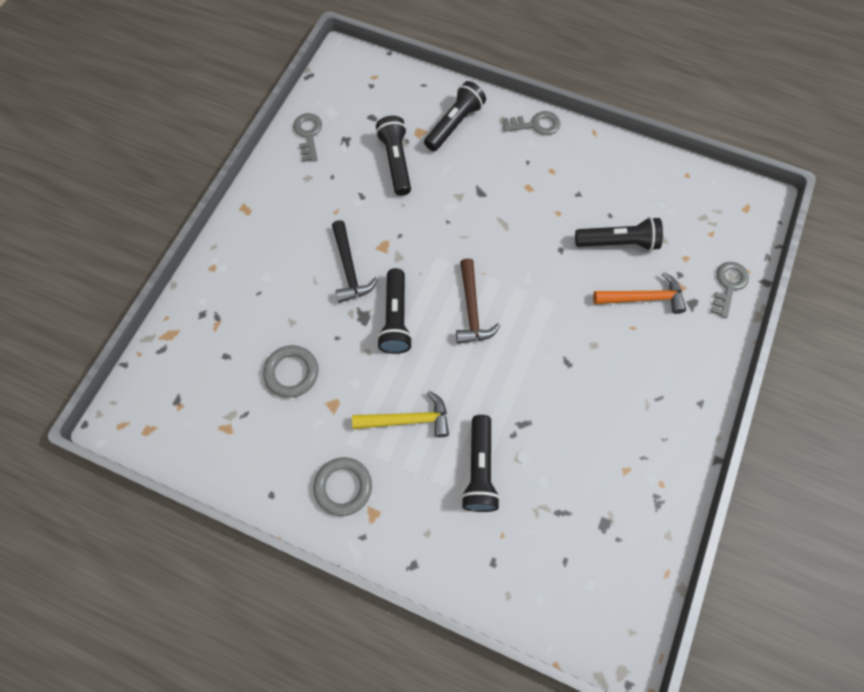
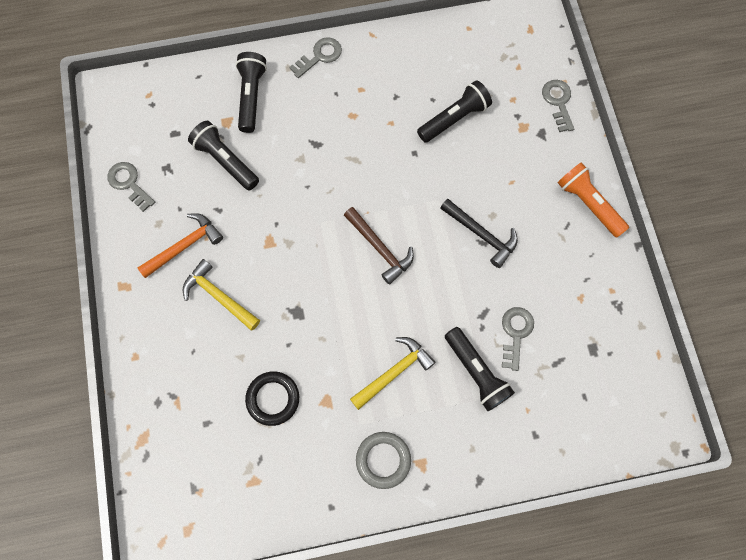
camera: 35 degrees left, 5 degrees up
(292, 372) = (273, 398): grey ring -> black ring
(311, 263) = (218, 296): none -> yellow hammer
(349, 269) = (255, 280): black hammer -> black hammer (481, 235)
(395, 318) = (324, 296): black flashlight -> none
(540, 460) = (515, 333): none -> grey key
(643, 298) = (503, 152): orange hammer -> orange hammer (185, 246)
(694, 392) = (588, 204): none -> orange flashlight

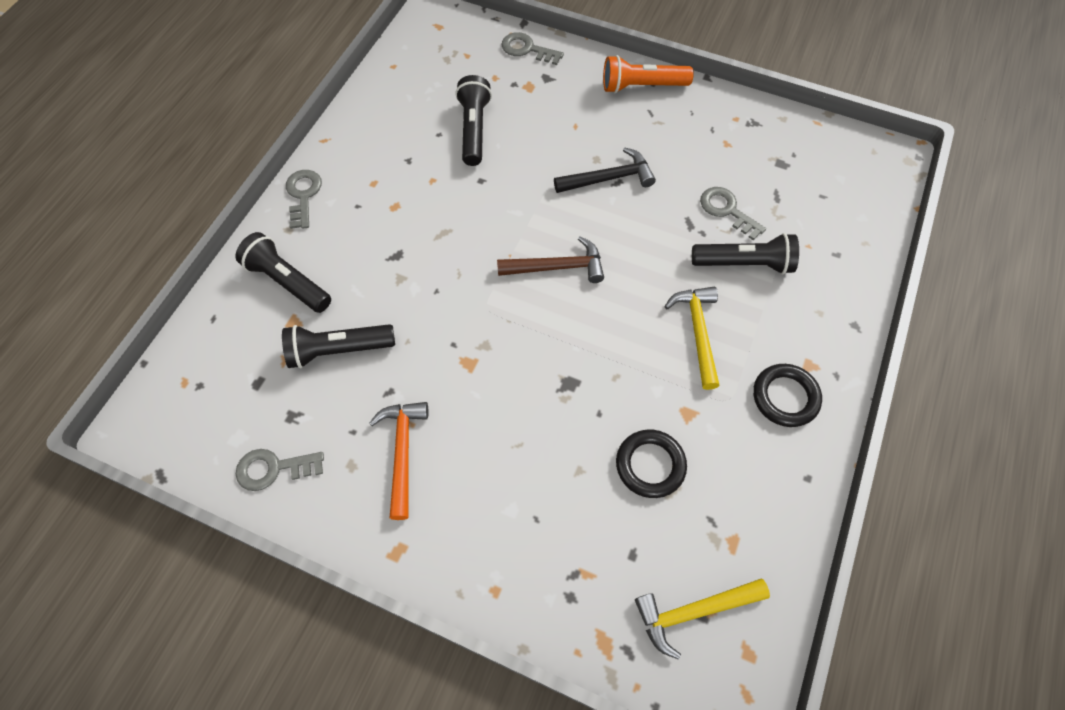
camera: 55 degrees left, 10 degrees down
(218, 296) = (491, 451): yellow hammer -> yellow hammer (693, 612)
(383, 460) = (785, 397): grey ring -> black ring

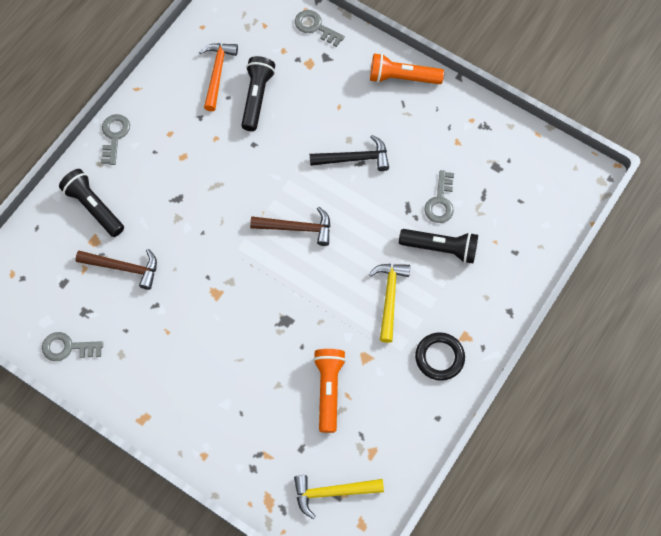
camera: 10 degrees right, 5 degrees up
(338, 350) = (124, 268): black flashlight -> brown hammer
(402, 452) = (157, 351): orange hammer -> orange hammer (217, 73)
(650, 465) = (328, 390): black ring -> orange flashlight
(727, 210) = (440, 201): grey key -> grey key turned 135 degrees counterclockwise

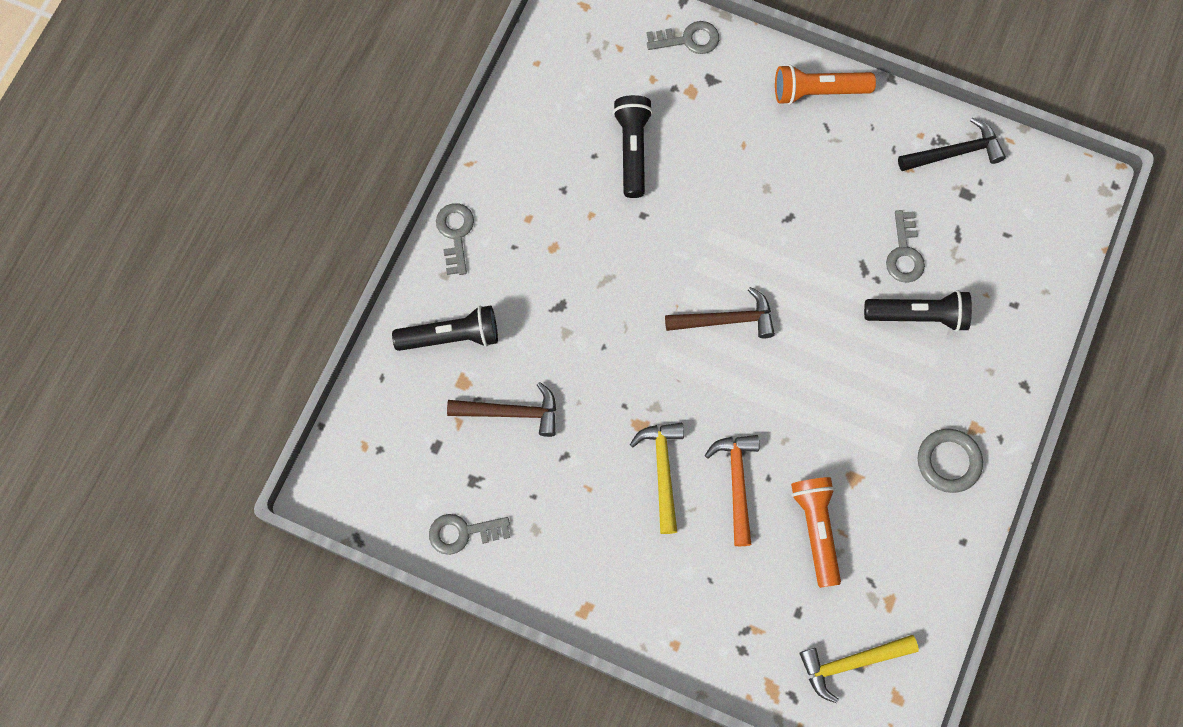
camera: 10 degrees left, 5 degrees up
(94, 207) = (451, 336): black flashlight -> black flashlight turned 135 degrees clockwise
(217, 73) = (572, 124): orange hammer -> orange hammer (736, 482)
(315, 27) = (688, 39): grey key -> grey key turned 150 degrees clockwise
(354, 158) = (780, 212): black hammer -> black hammer (955, 152)
(389, 297) = (866, 392): yellow hammer -> yellow hammer (662, 470)
(439, 357) = (948, 461): black ring -> grey ring

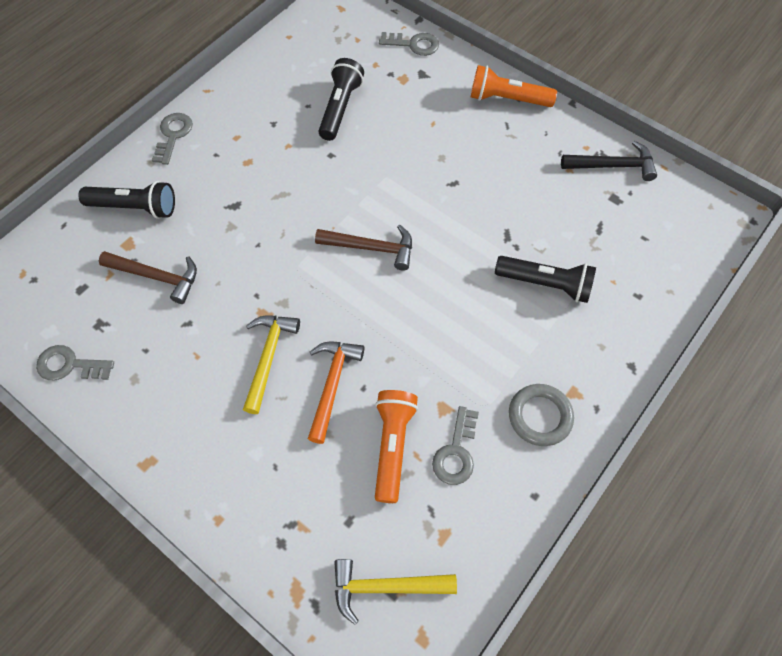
camera: 15 degrees right, 10 degrees down
(904, 253) = (547, 231): grey key -> grey key (456, 452)

